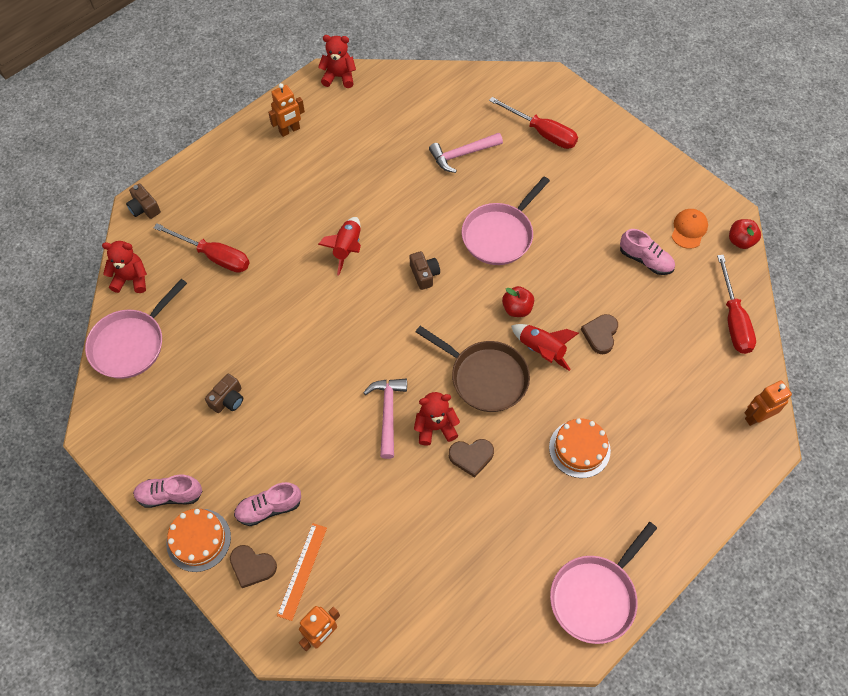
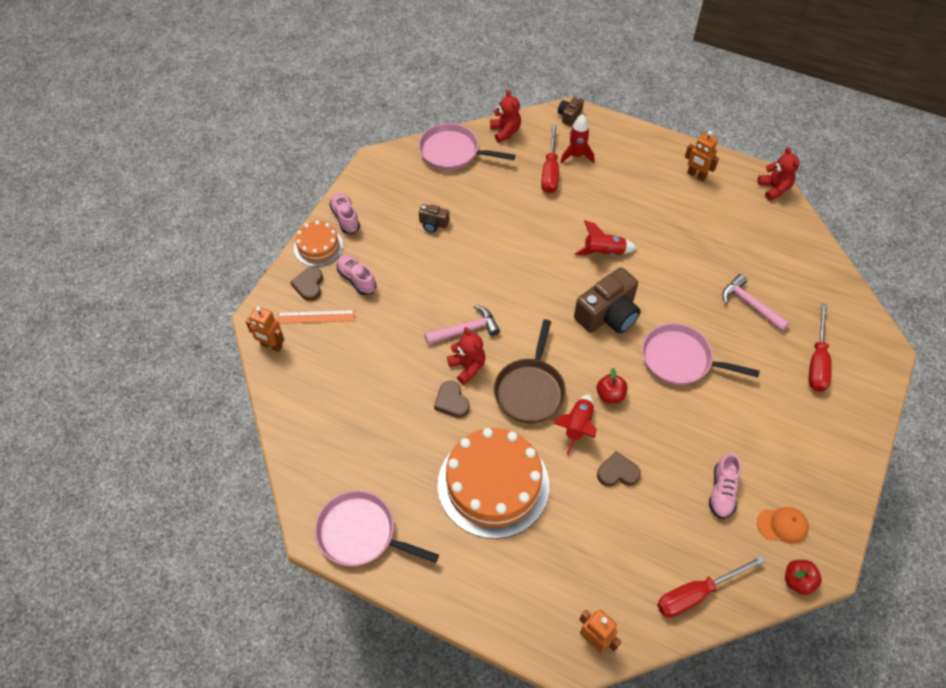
camera: 70 degrees right, 5 degrees down
(206, 223) = (576, 156): none -> red rocket
(424, 274) = (608, 314): brown camera -> brown camera, size x2.03
(579, 449) = (493, 484): orange cake -> orange cake, size x1.92

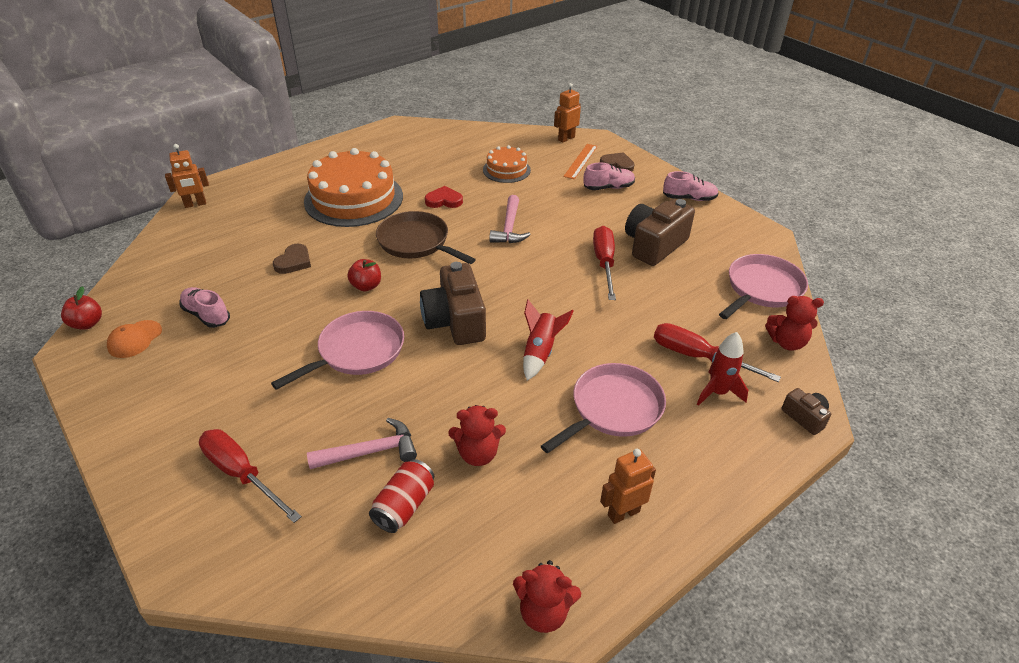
camera: 115 degrees right, 15 degrees down
(318, 247) = (660, 178): orange cake -> orange cake (506, 170)
(360, 533) = (379, 139): pink pan -> pink pan (613, 408)
(433, 224) = (654, 245): brown camera -> brown camera, size x2.03
(451, 401) = (444, 200): brown heart -> red heart
(467, 367) = (469, 217): red teddy bear -> red teddy bear (478, 453)
(577, 427) = (356, 255): red rocket -> none
(696, 593) = (157, 262): red screwdriver -> red screwdriver (604, 263)
(769, 269) = (404, 505): none -> red can

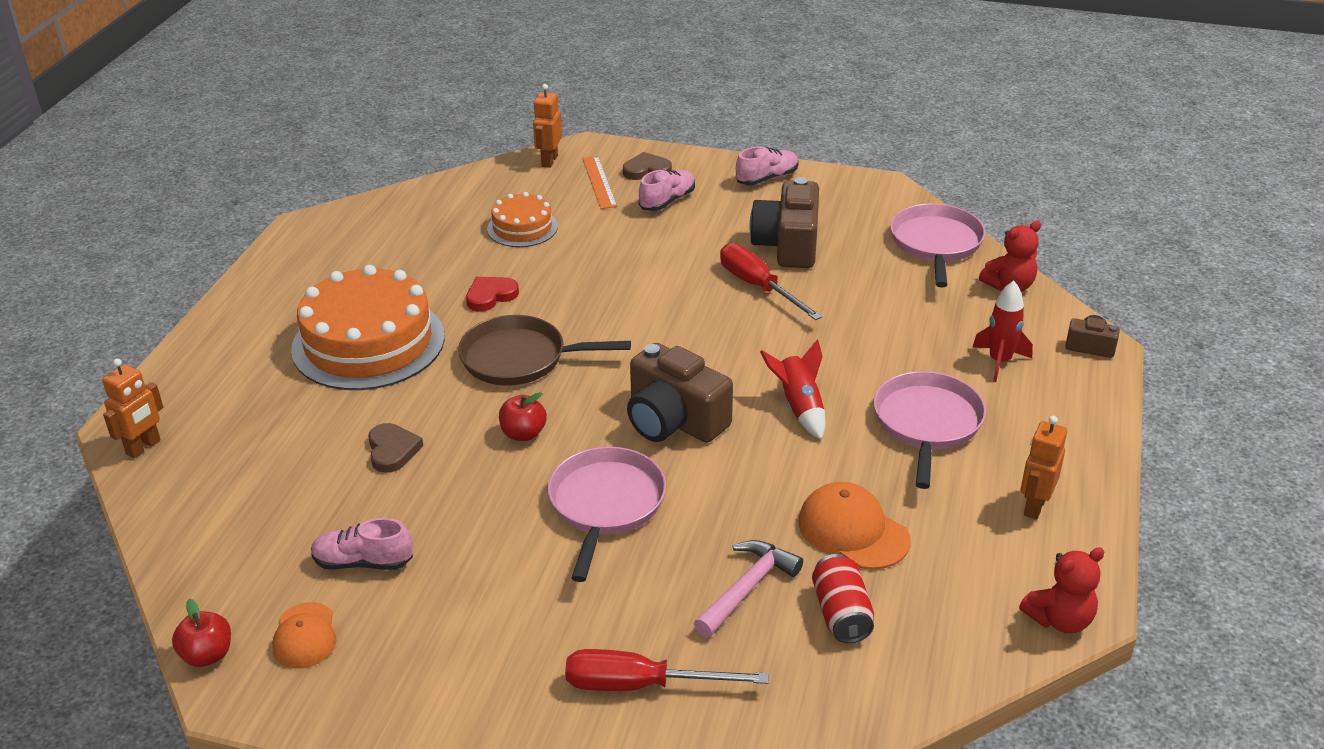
camera: 35 degrees left, 5 degrees down
(478, 453) = (853, 531): red teddy bear -> orange cap
(509, 227) = (609, 293): pink hammer -> none
(697, 357) = (948, 338): red screwdriver -> none

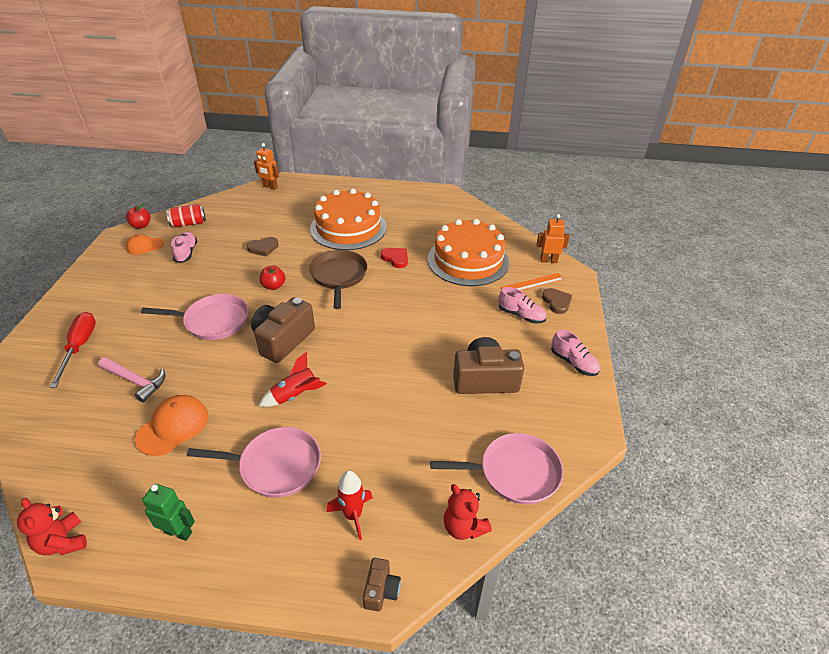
camera: 80 degrees right, 5 degrees up
(522, 228) = (468, 260): orange cake -> orange cake, size x1.92
(758, 287) = (428, 367): red screwdriver -> none
(841, 613) = (104, 423): red can -> red can (188, 224)
(1034, 506) = (178, 532): orange robot -> green robot

